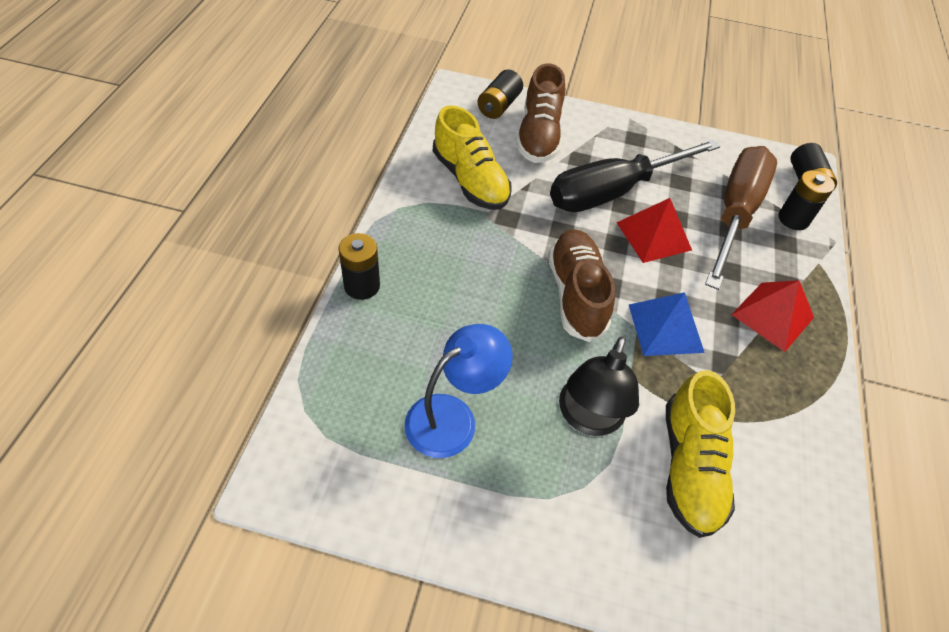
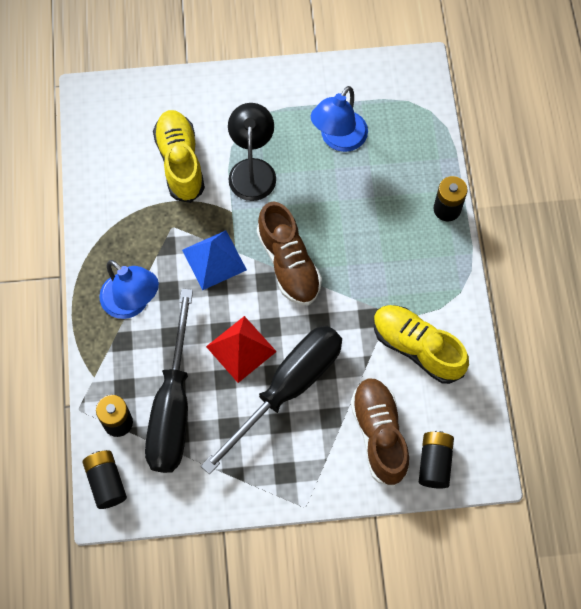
camera: 165 degrees right, 15 degrees up
(734, 213) = (173, 406): brown screwdriver -> black screwdriver
(772, 316) = (132, 303): red pyramid -> blue lamp

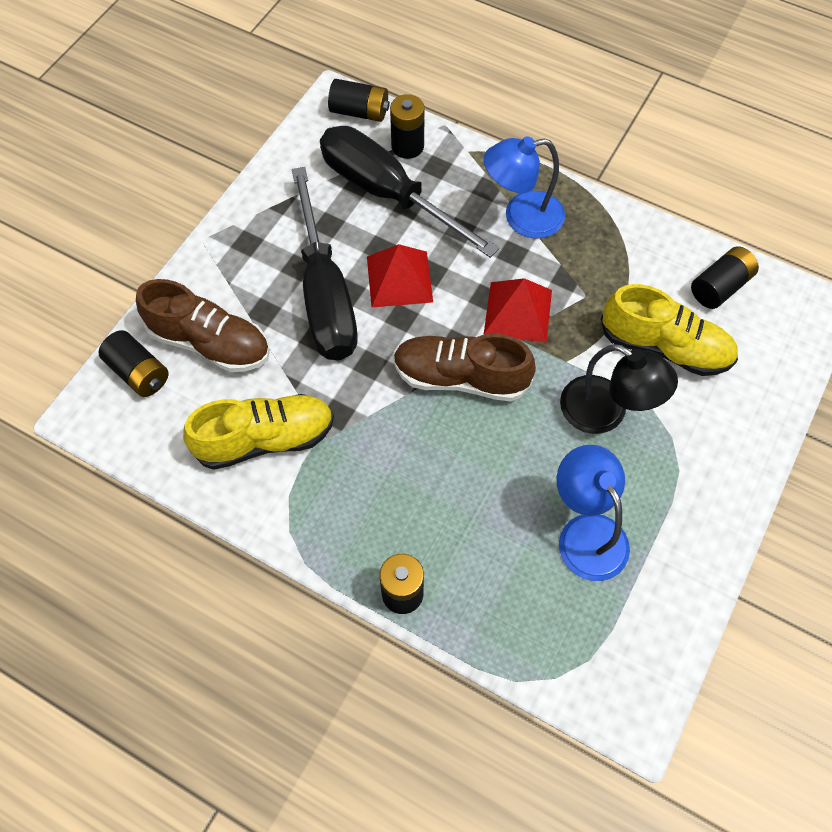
camera: 125 degrees right, 5 degrees down
(109, 154) = (719, 287): none -> black battery
(214, 259) = (518, 311): blue pyramid -> red pyramid

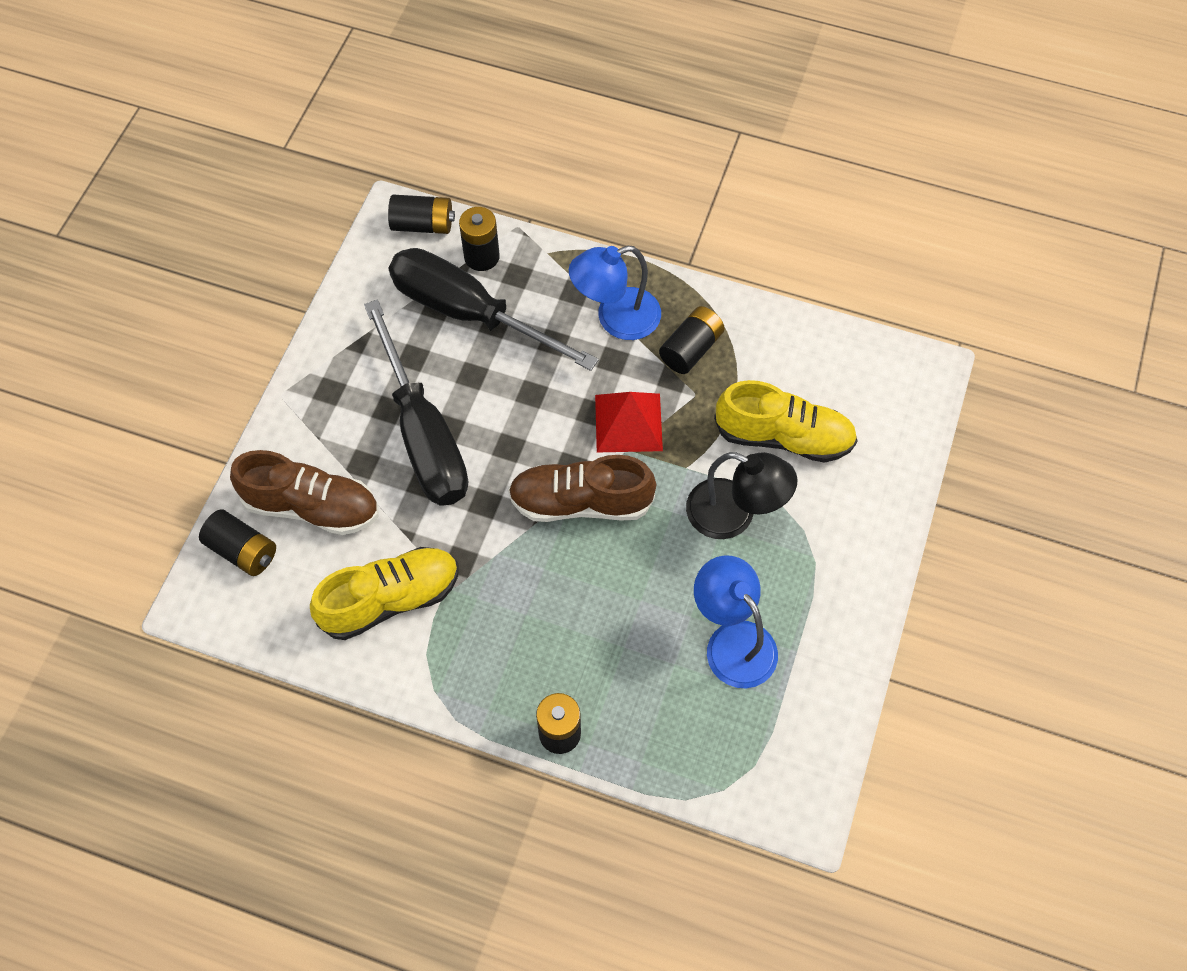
camera: 10 degrees left, 0 degrees up
(399, 279) = (499, 406): red pyramid -> none
(719, 287) = (830, 364): black battery -> black battery (691, 349)

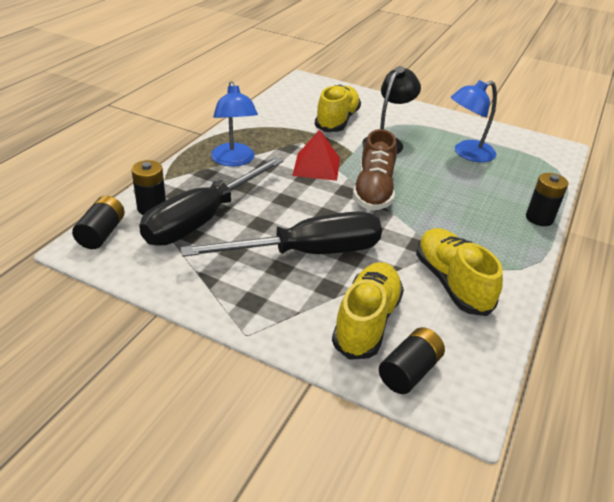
camera: 85 degrees left, 25 degrees down
(312, 506) = (366, 321): brown shoe -> yellow shoe
(691, 349) = (268, 139): black battery -> none

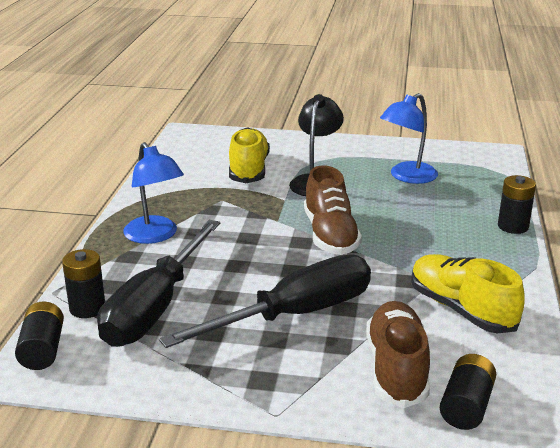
camera: 15 degrees left, 10 degrees down
(316, 166) = (253, 223): red pyramid -> none
(366, 321) = (396, 369): yellow shoe -> brown shoe

